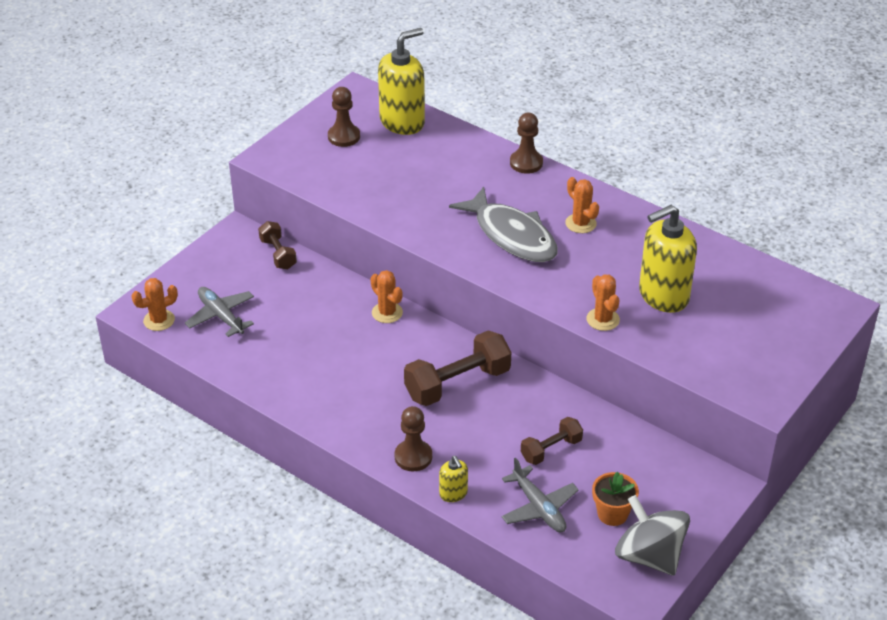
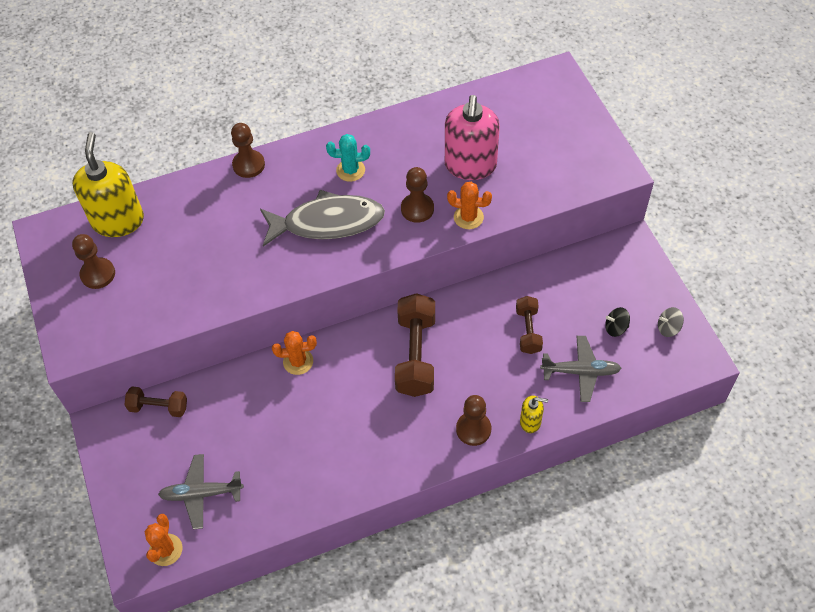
camera: 55 degrees left, 15 degrees up
(580, 223) = (350, 170): orange cactus -> turquoise cactus
(580, 283) = (417, 209): none -> brown pawn
(612, 514) = (615, 328): orange flower pot -> black spinning top
(649, 555) = (668, 328): grey spinning top -> grey spinning top, size x0.44
(663, 295) = (470, 165): yellow soap dispenser -> pink soap dispenser

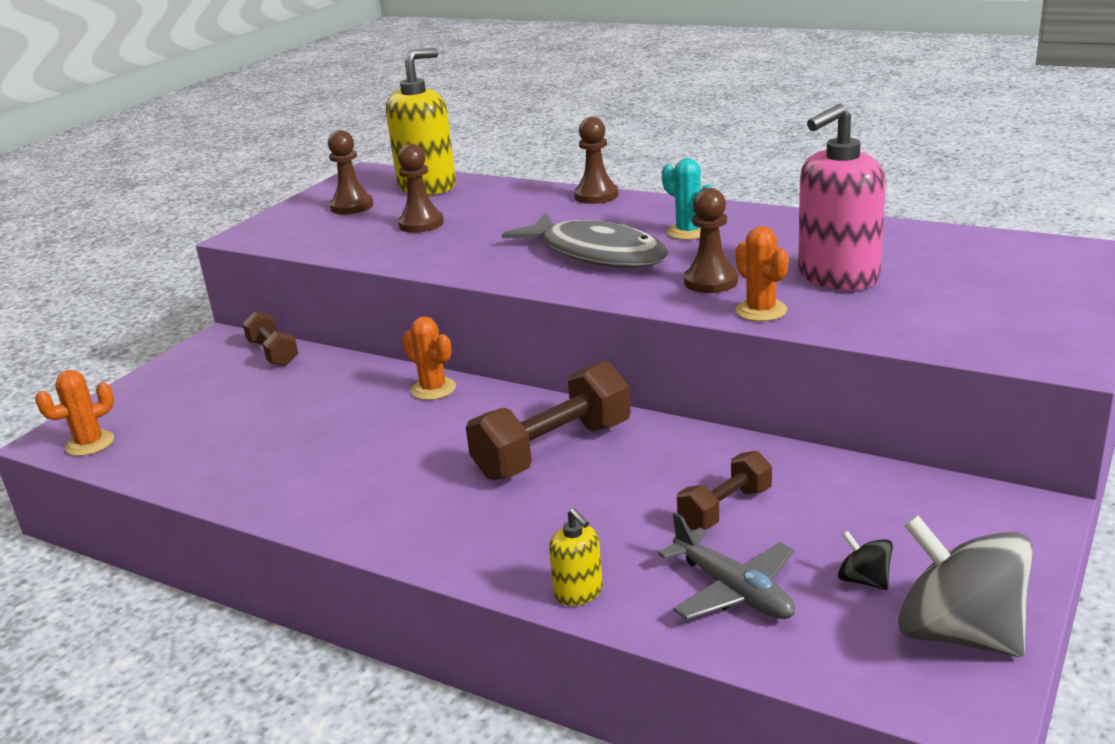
camera: 50 degrees right, 30 degrees down
(201, 494) = (185, 426): grey plane -> none
(473, 429) = (499, 551): brown pawn -> brown pawn (421, 224)
(668, 328) = (959, 633): grey spinning top -> grey spinning top, size x2.25

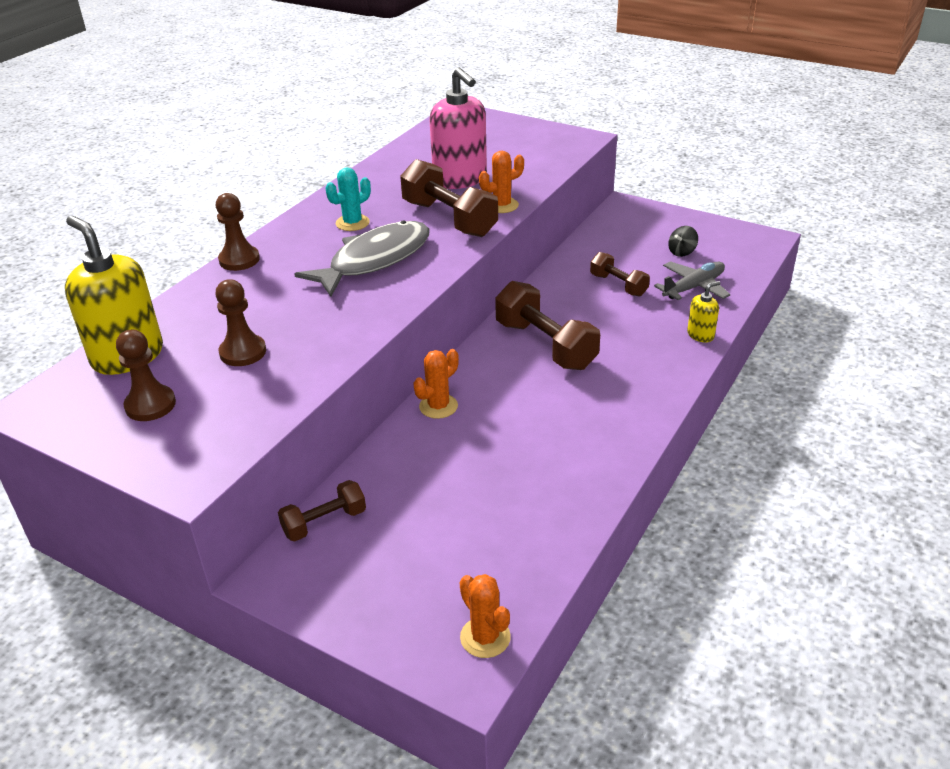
camera: 90 degrees left, 10 degrees up
(710, 281) = (449, 219): brown pawn -> brown dumbbell
(959, 633) = (718, 234): grey spinning top -> none

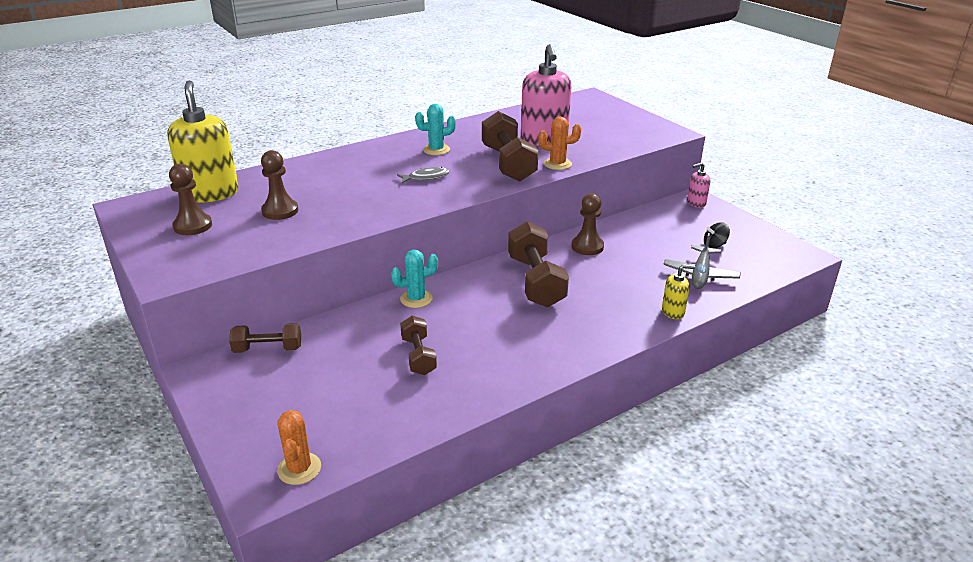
camera: 25 degrees right, 5 degrees down
(239, 260) = (338, 154): brown pawn -> brown pawn (587, 246)
(374, 260) = (426, 177): grey fish -> grey fish, size x0.43
(438, 406) = (416, 299): orange cactus -> turquoise cactus
(618, 285) = (636, 255): brown dumbbell -> brown dumbbell (418, 356)
(628, 210) = (696, 203): none -> pink soap dispenser
(693, 287) = (700, 274): grey plane -> grey plane turned 120 degrees clockwise

